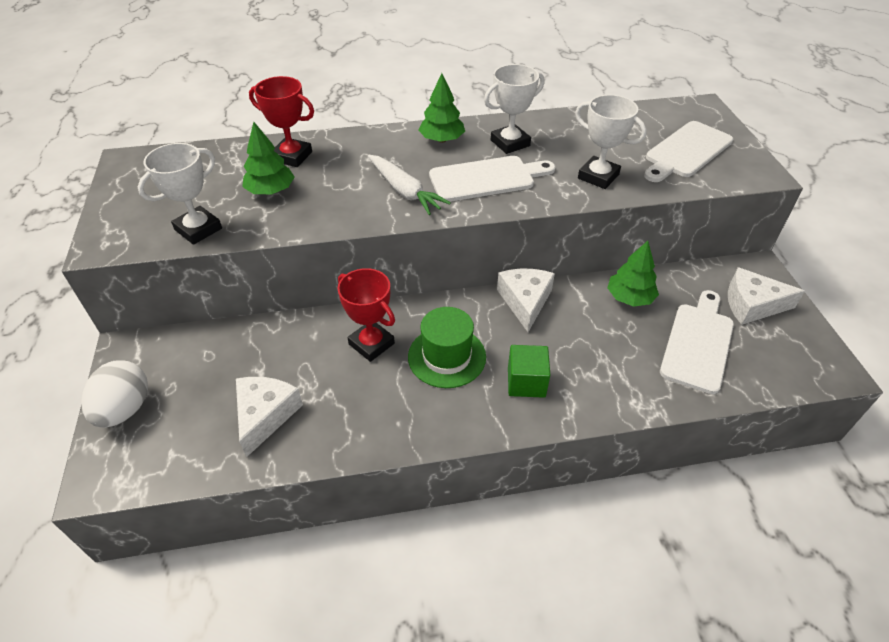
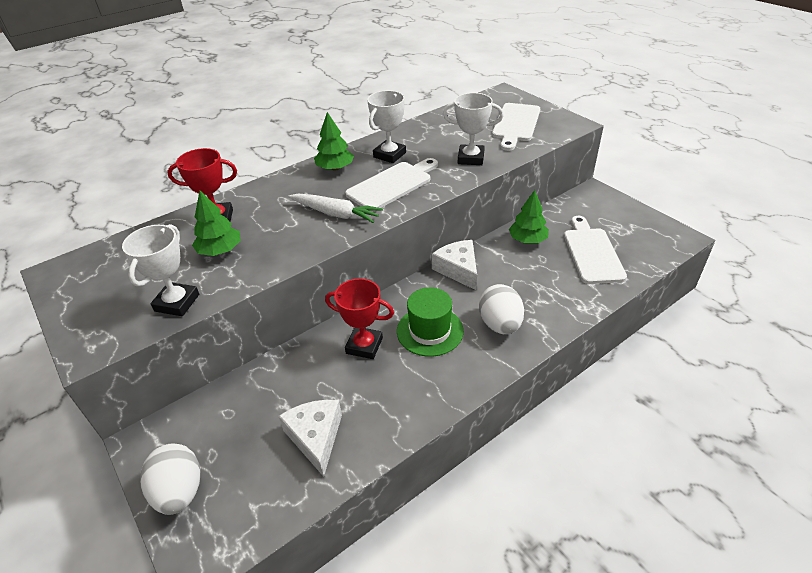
camera: 25 degrees left, 5 degrees down
(526, 382) = (500, 324): green cube -> white egg
(752, 305) = (606, 216): white cheese -> none

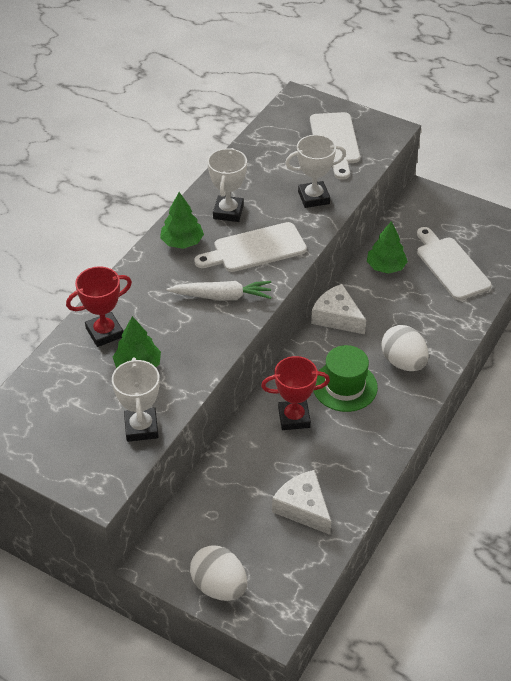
camera: 25 degrees left, 5 degrees up
(392, 185) = (255, 249): white cutting board -> white cutting board turned 135 degrees counterclockwise

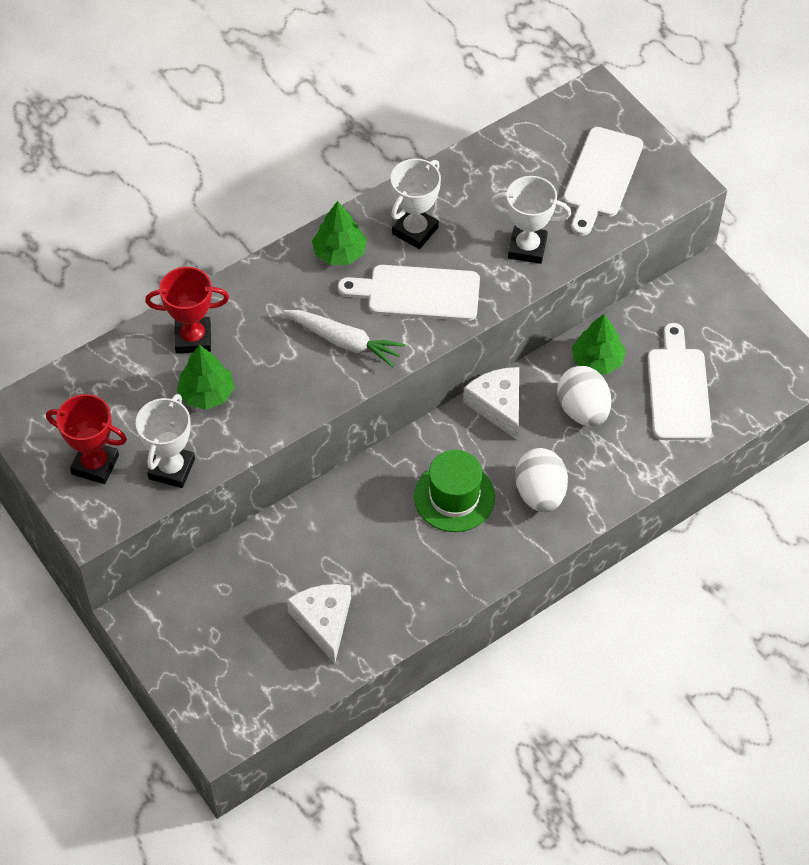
camera: 25 degrees right, 10 degrees up
(219, 586) = (188, 670): white egg -> white egg (583, 410)
(294, 418) = (375, 512): red trophy -> red trophy (95, 465)

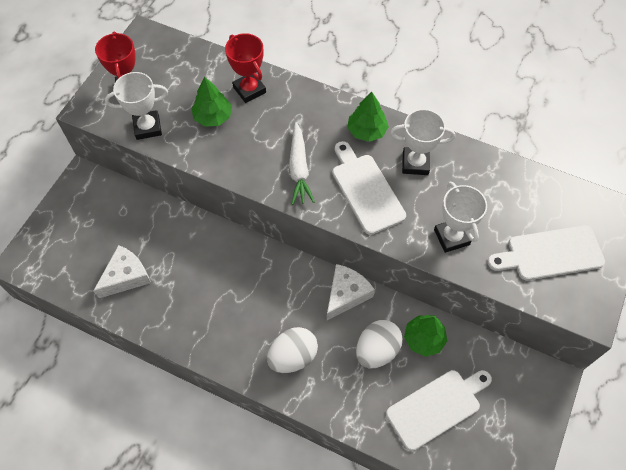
camera: 60 degrees right, 5 degrees up
(454, 497) = (259, 304): green hat -> none

